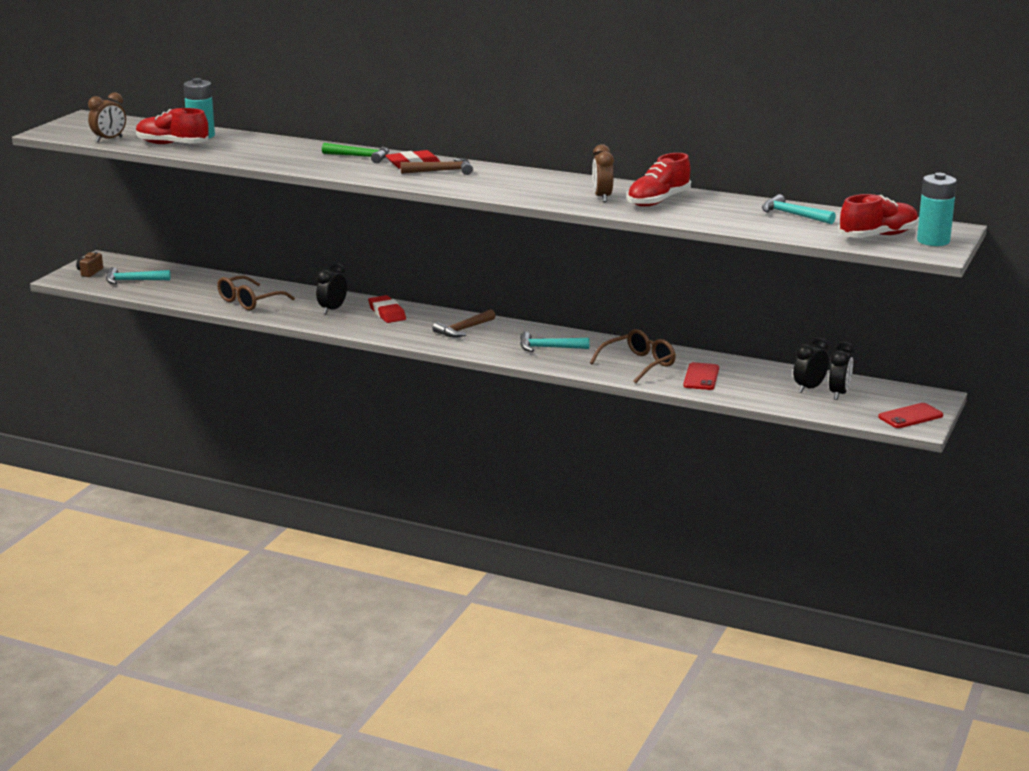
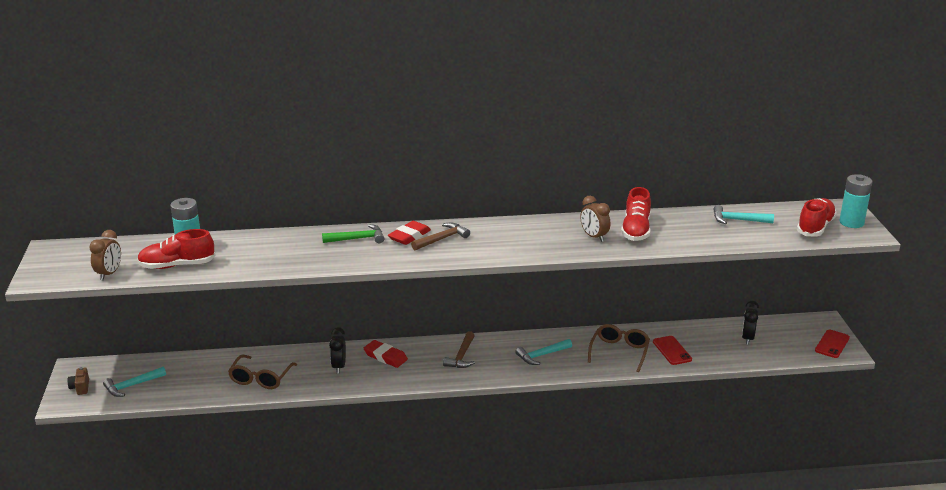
camera: 30 degrees left, 5 degrees up
(839, 394) = (770, 337): black clock -> none

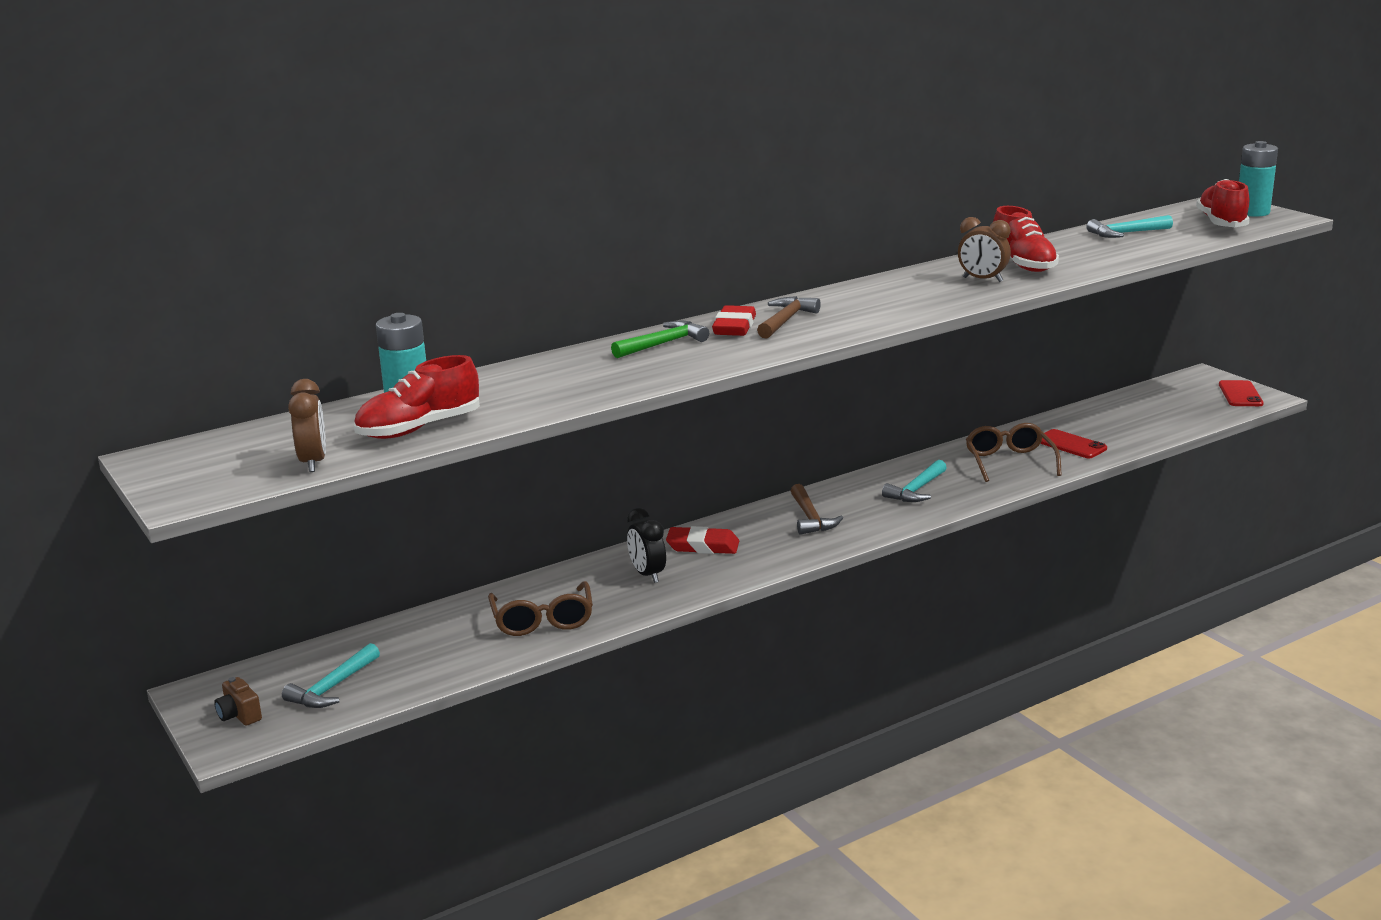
camera: 25 degrees left, 5 degrees down
(747, 338) = (1141, 411): black clock -> none

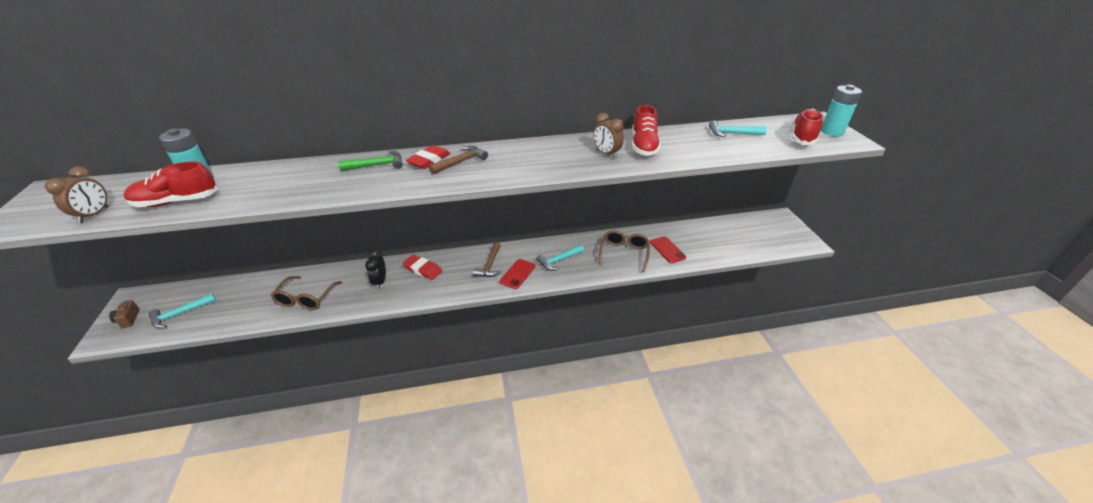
camera: 20 degrees right, 15 degrees up
(1240, 394) = (794, 236): red phone -> red phone (517, 274)

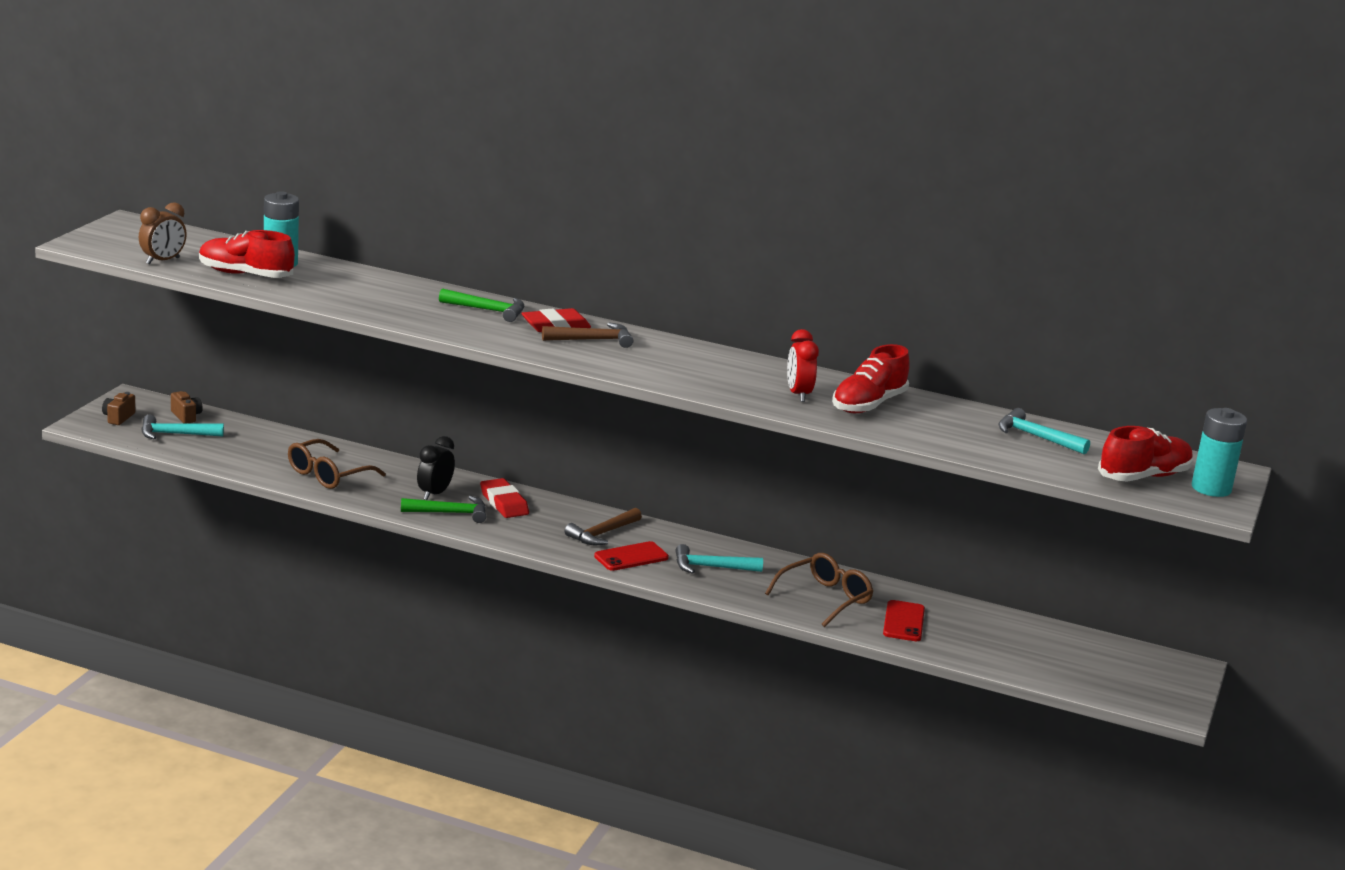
camera: 30 degrees right, 15 degrees down
(180, 295) = (186, 416): none -> brown camera
(399, 292) = (450, 513): none -> green hammer
(606, 154) = (798, 394): brown clock -> red clock

